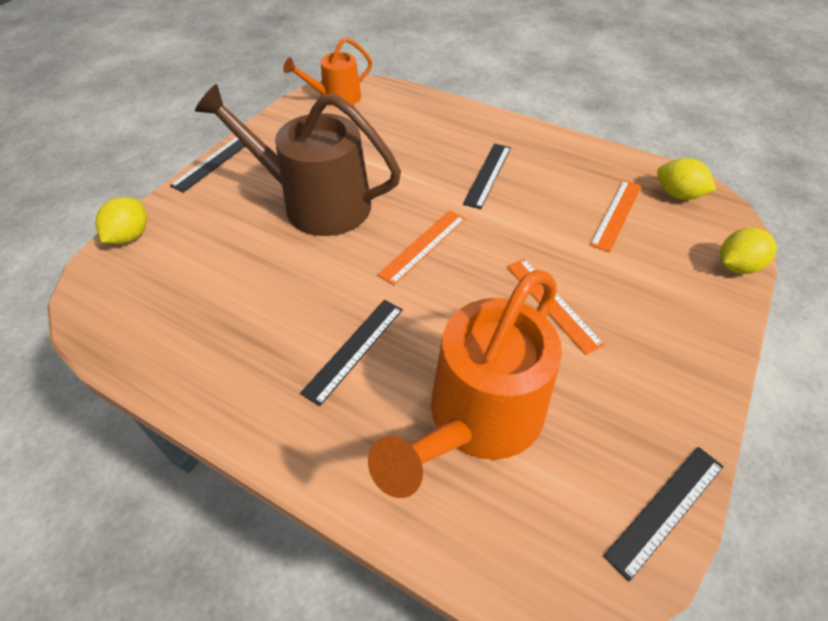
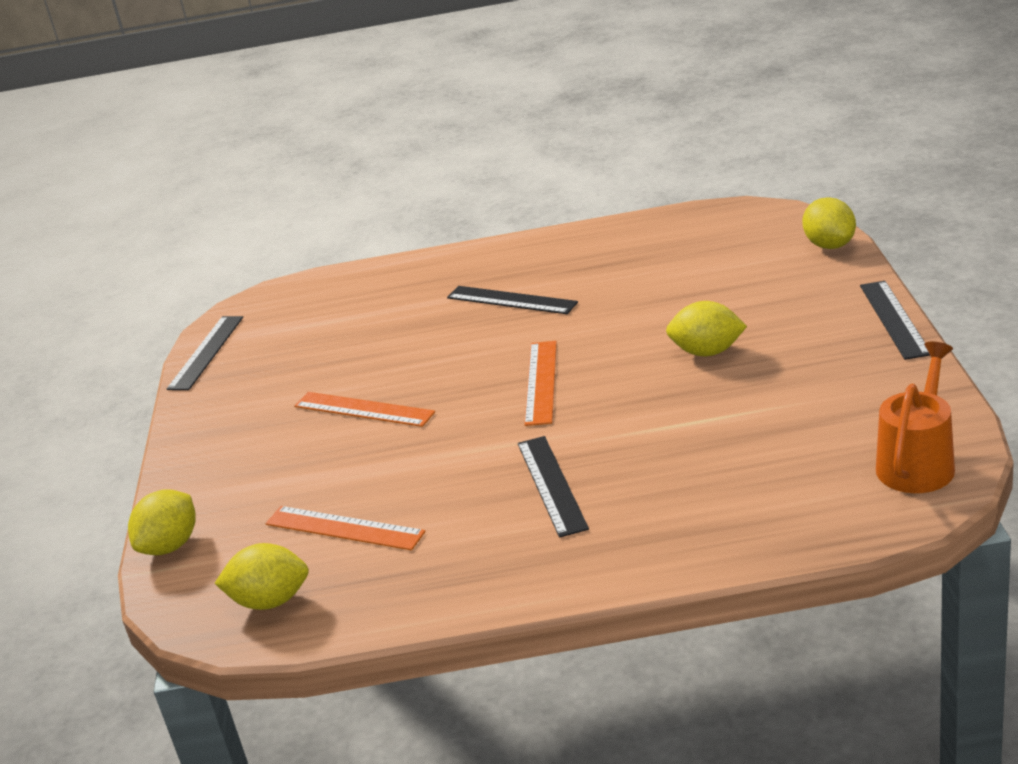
camera: 150 degrees right, 20 degrees down
(317, 203) = (707, 352): brown watering can -> yellow lemon
(354, 349) = (511, 300): black ruler -> black ruler turned 60 degrees counterclockwise
(478, 418) = (373, 322): orange watering can -> none
(616, 214) = (344, 528): orange ruler -> orange ruler turned 60 degrees counterclockwise

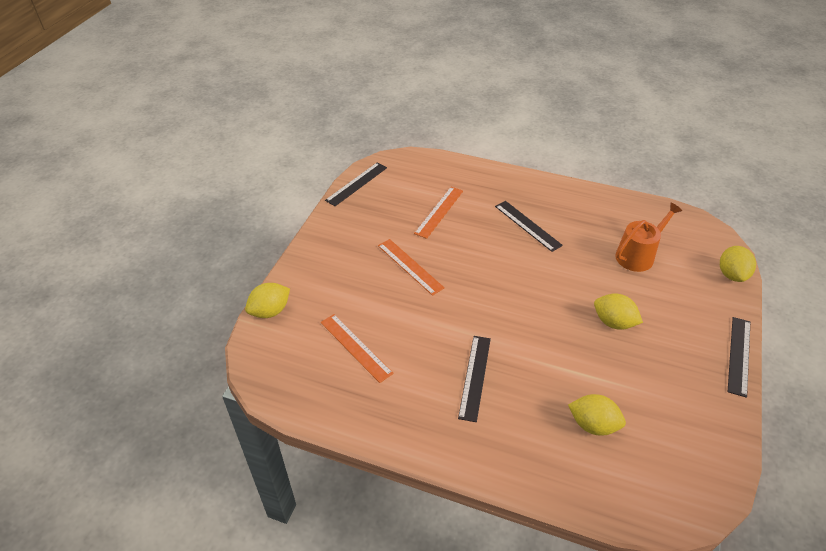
camera: 20 degrees right, 15 degrees up
(270, 601) = (294, 378): yellow lemon -> yellow lemon (593, 425)
(541, 382) = (510, 296): orange ruler -> orange ruler (439, 212)
(917, 463) = (689, 481): orange watering can -> orange watering can (638, 255)

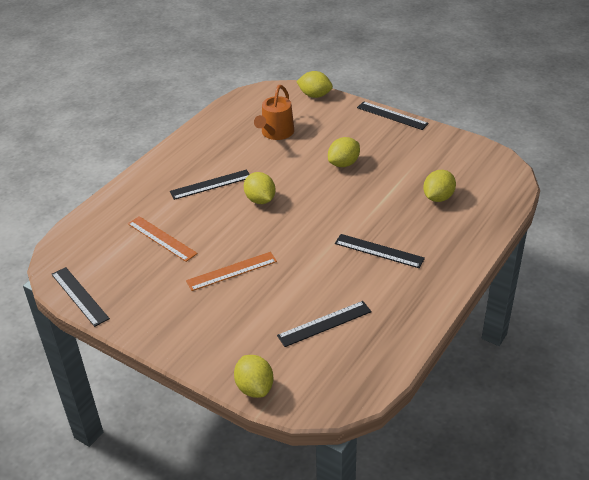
camera: 75 degrees left, 5 degrees down
(356, 347) = (324, 323): orange ruler -> black ruler
(519, 265) = (260, 200): none -> yellow lemon
(638, 255) = (276, 133): orange watering can -> orange watering can turned 135 degrees counterclockwise

